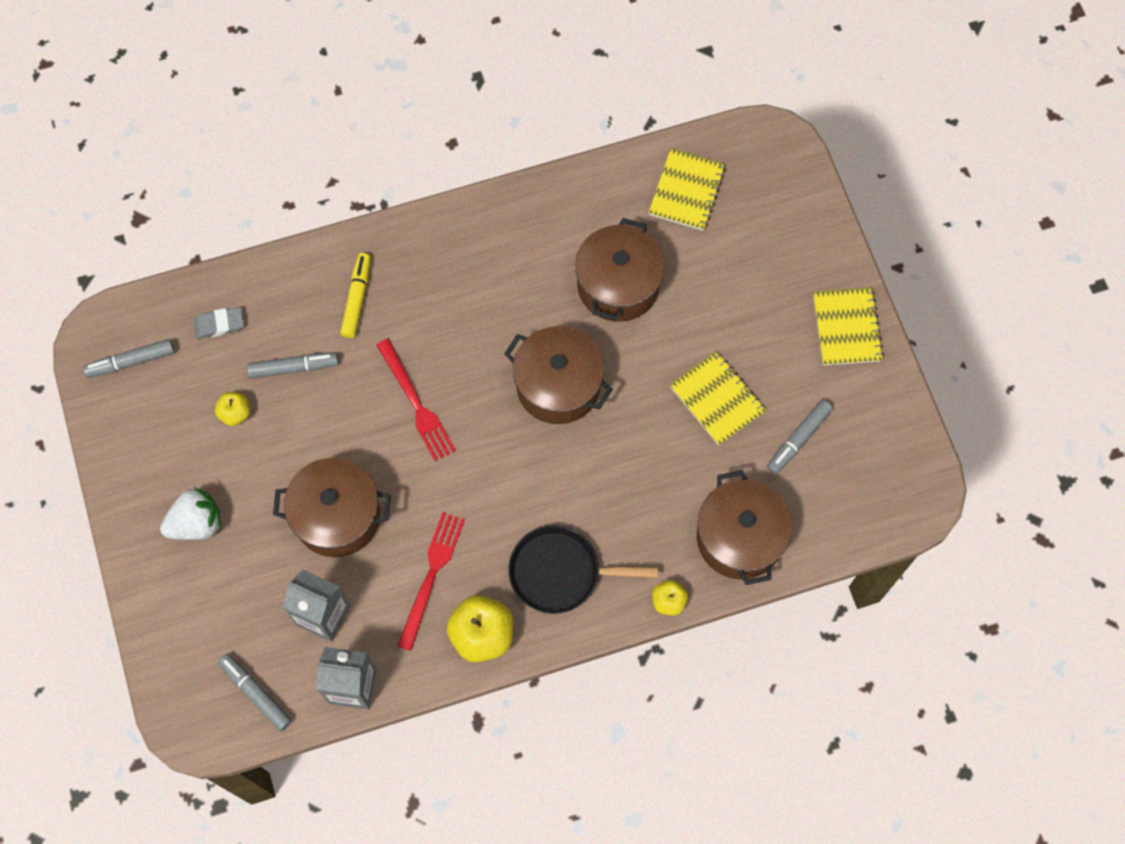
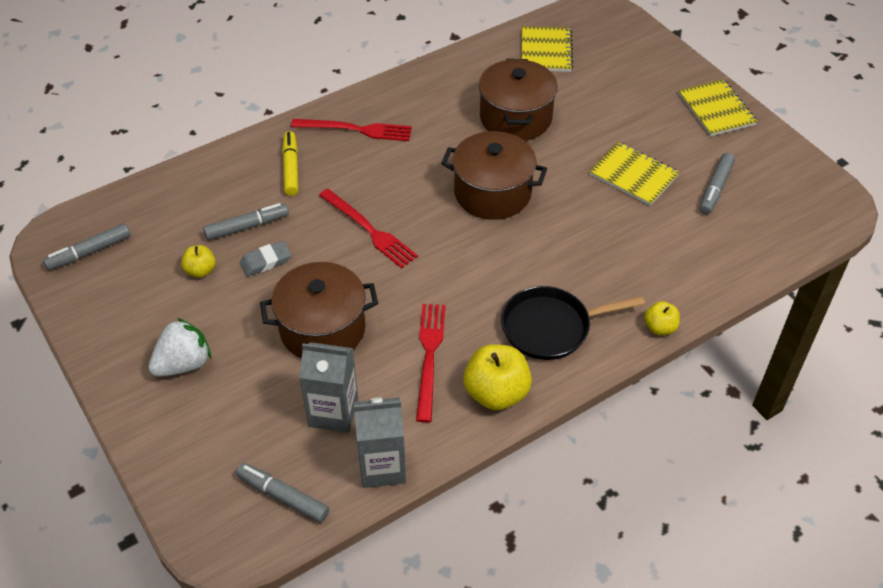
camera: 15 degrees left, 20 degrees down
(219, 324) = (168, 209): grey eraser -> grey eraser (266, 261)
(439, 260) = (356, 130): none -> red fork
(739, 538) = (700, 267): brown pot -> none

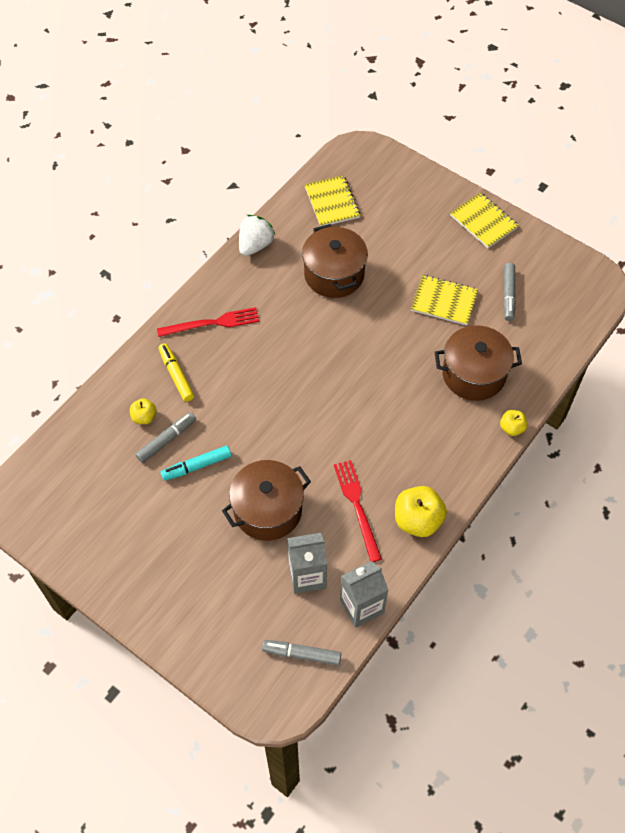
camera: 20 degrees left, 10 degrees up
(89, 252) = (50, 503): grey marker -> none
(183, 364) = (176, 574): white strawberry -> white strawberry (255, 245)
(200, 271) = (149, 491): yellow apple -> yellow apple (144, 417)
(266, 261) = (196, 466): grey eraser -> turquoise marker
(369, 230) = (264, 412): red fork -> none
(492, 193) = (344, 350): brown pot -> brown pot (473, 374)
(551, 327) = (434, 453): black pan -> none

